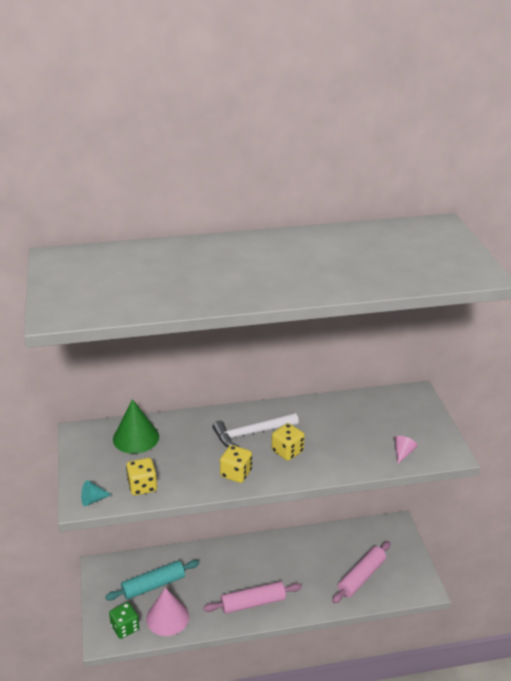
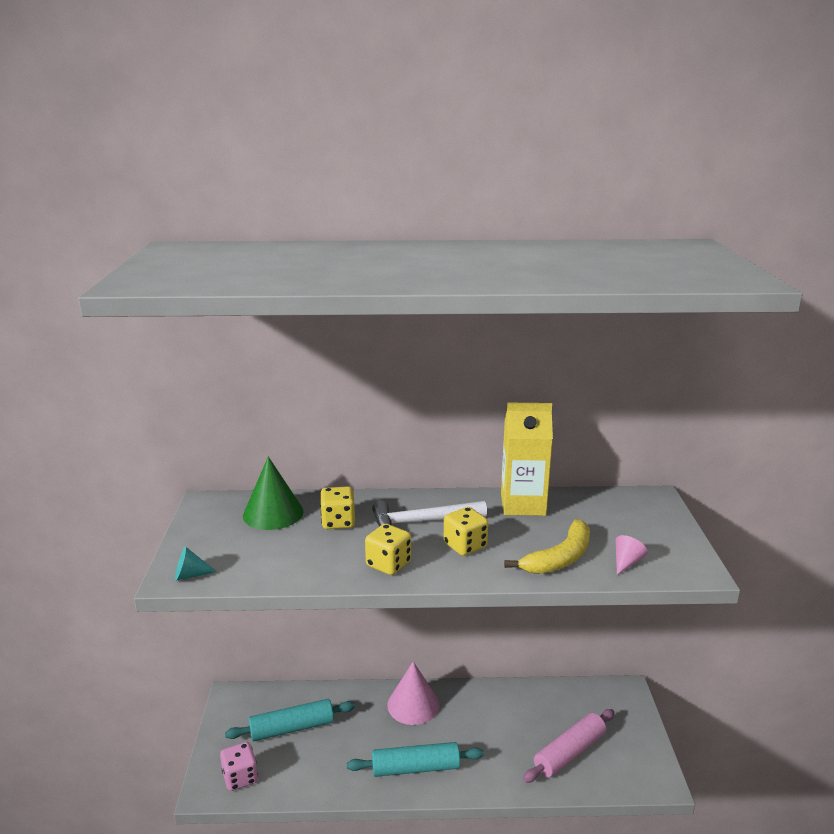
camera: 10 degrees right, 10 degrees down
(125, 627) = (240, 777): green dice -> pink dice
(142, 486) = (260, 566): yellow dice -> yellow dice (338, 522)
(167, 617) = (298, 771): pink cone -> pink cone (413, 704)
(253, 603) = (415, 768): pink rolling pin -> turquoise rolling pin
(322, 410) = (523, 504): none -> yellow carton
(356, 454) = (559, 558): none -> yellow banana

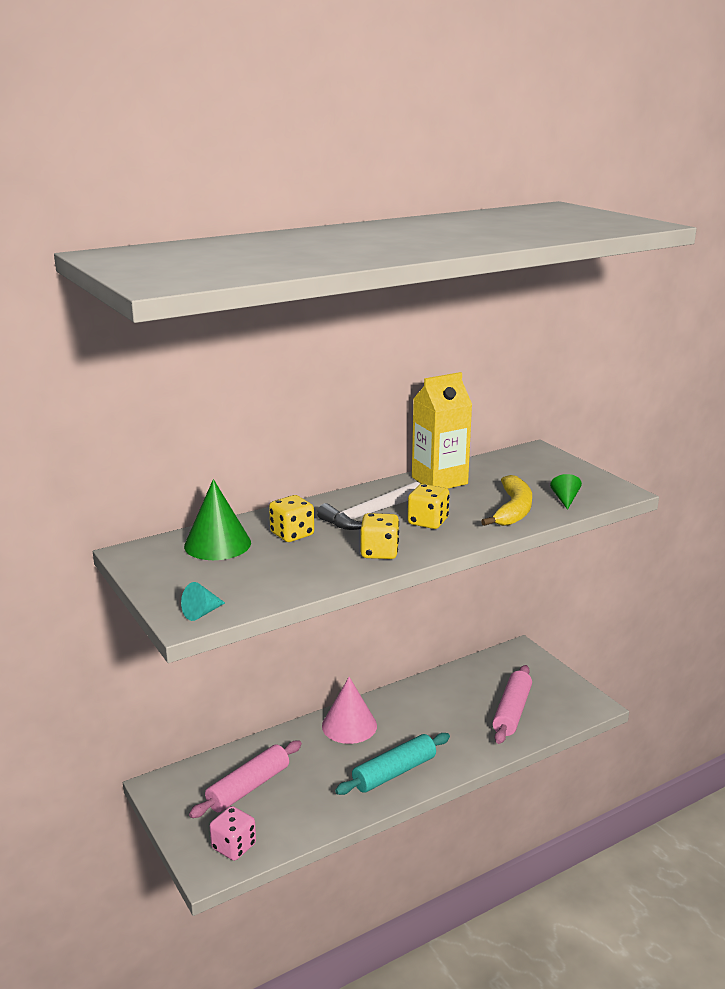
camera: 30 degrees left, 0 degrees up
(292, 728) = (248, 787): turquoise rolling pin -> pink rolling pin
(626, 562) = (565, 499): pink cone -> green cone

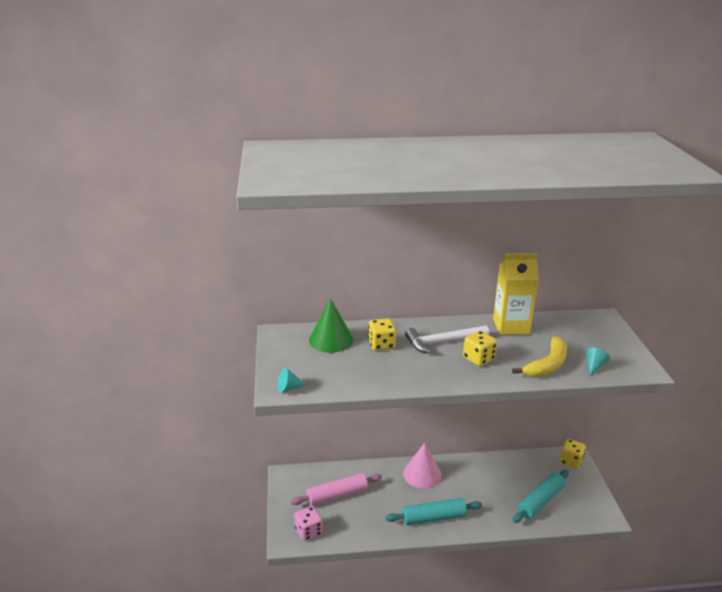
camera: 25 degrees right, 5 degrees up
(379, 552) = (428, 374): yellow dice -> yellow dice (571, 461)
(512, 711) = (540, 501): pink rolling pin -> turquoise rolling pin
(565, 499) = (594, 366): green cone -> turquoise cone

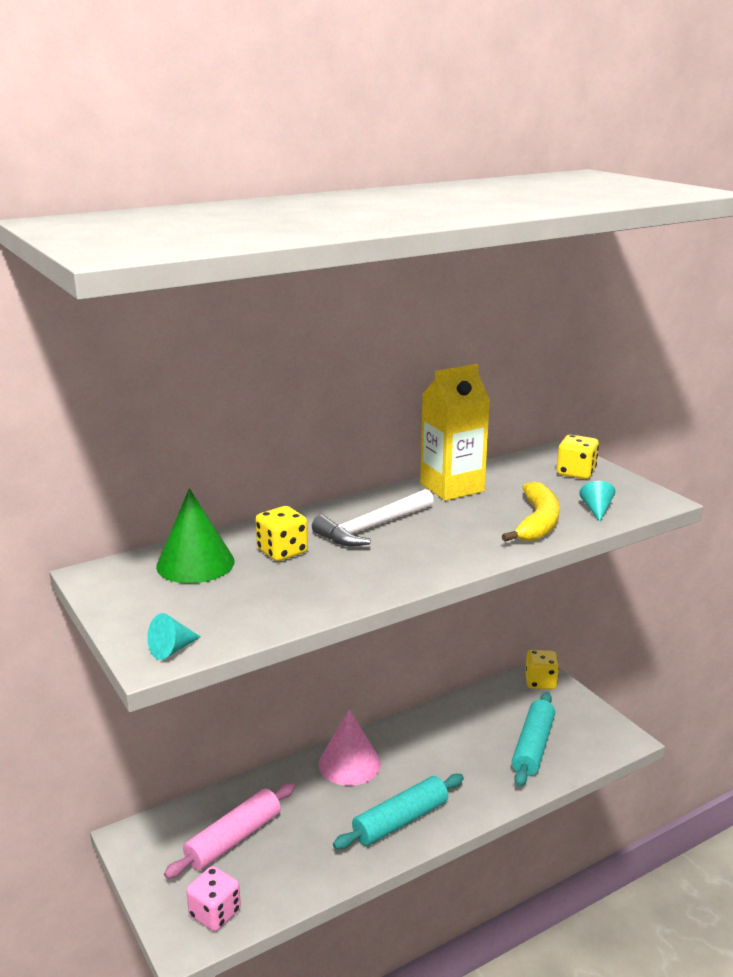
camera: 25 degrees left, 5 degrees down
(478, 358) = (439, 536): yellow dice -> yellow dice (576, 473)

